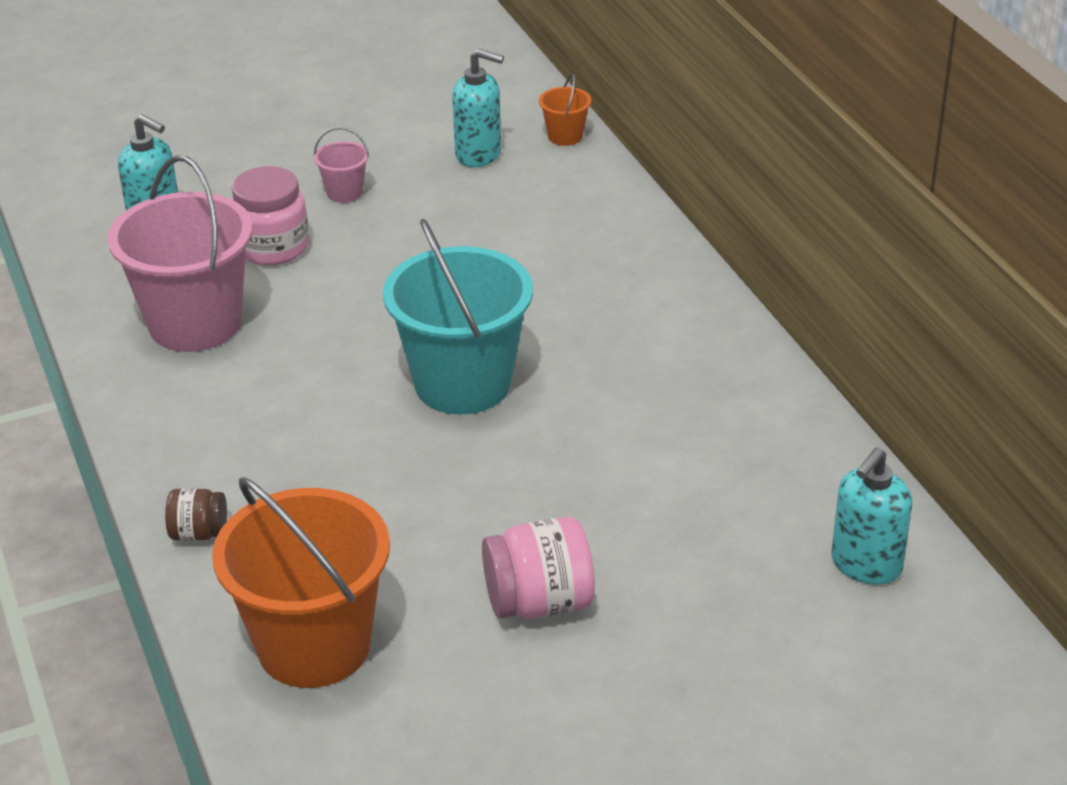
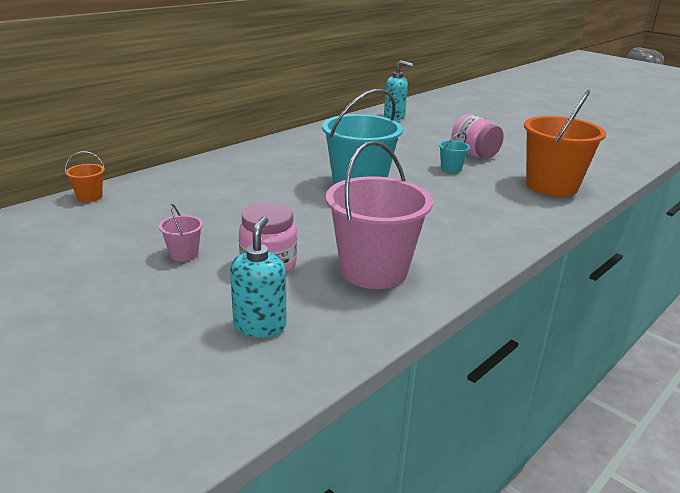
camera: 115 degrees left, 10 degrees down
(199, 533) = (531, 223): brown jar -> none
(479, 154) = (118, 218): turquoise soap dispenser -> none
(480, 531) = (451, 169): none -> turquoise bucket

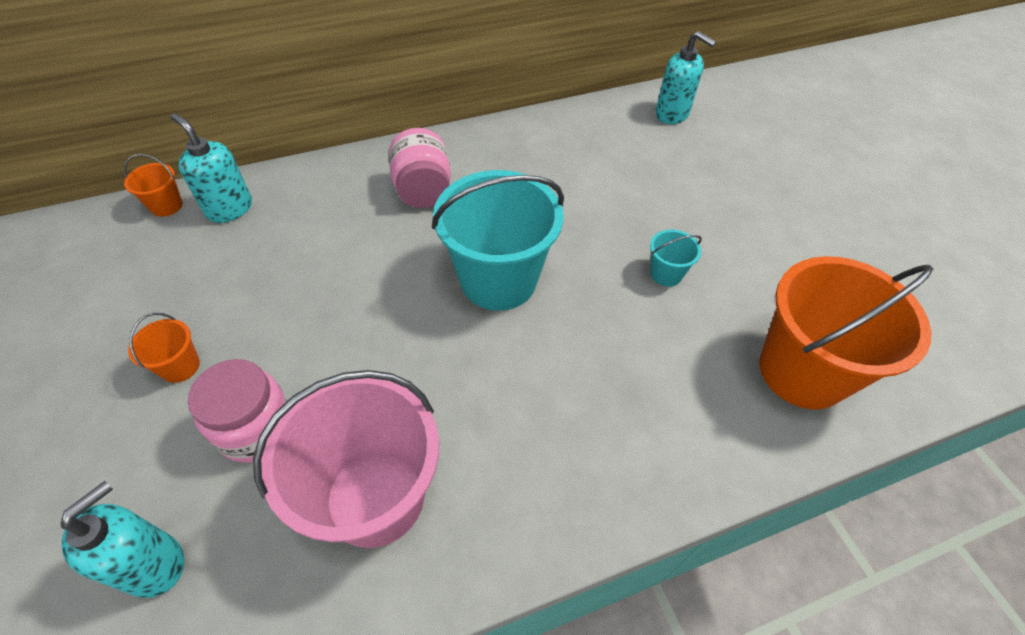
camera: 25 degrees right, 25 degrees up
(142, 190) = (229, 209): none -> turquoise soap dispenser
(184, 254) = (180, 366): pink bucket -> orange bucket
(474, 155) = (729, 246): pink jar -> pink jar (423, 190)

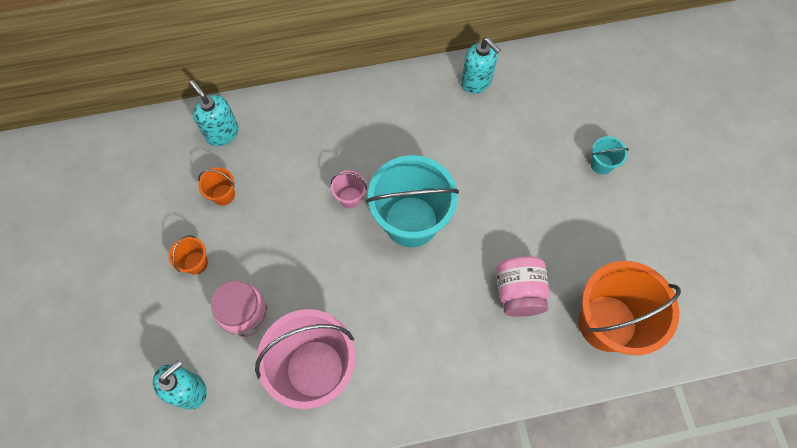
camera: 10 degrees right, 15 degrees up
(167, 206) = (177, 125): orange bucket -> orange bucket (223, 195)
(410, 261) = (350, 197): none -> pink bucket
(423, 190) = (365, 132): pink jar -> pink jar (518, 292)
(666, 274) = (533, 231): turquoise bucket -> turquoise bucket (601, 164)
(672, 114) = (579, 73): turquoise soap dispenser -> turquoise soap dispenser (476, 82)

